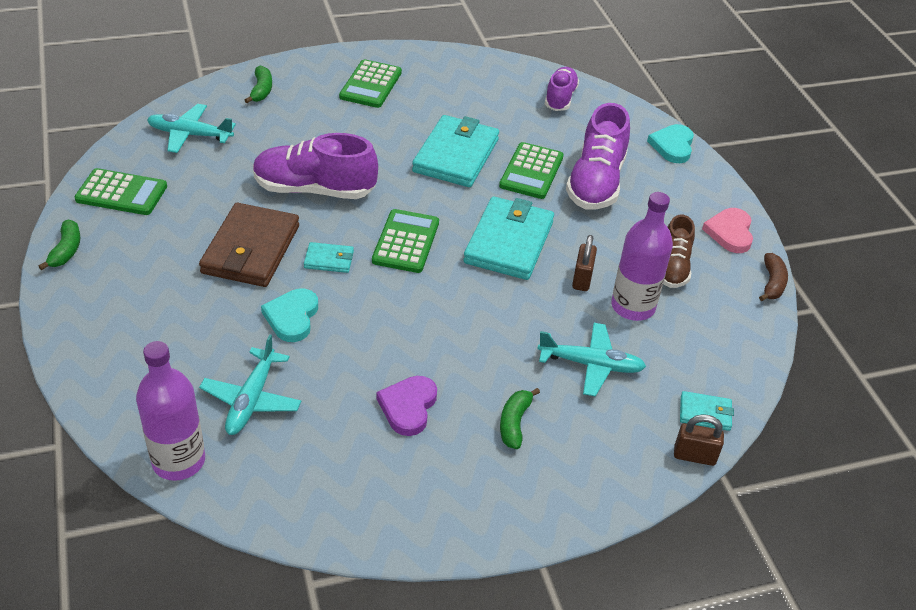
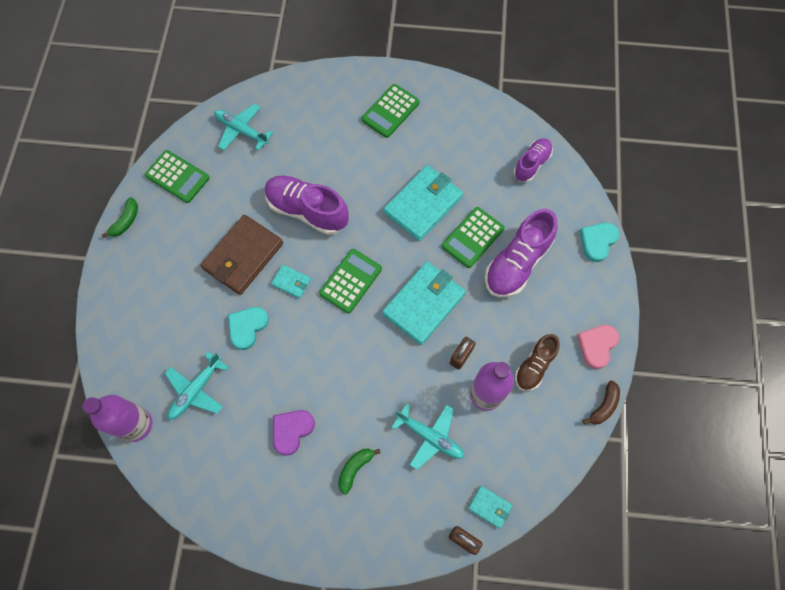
camera: 25 degrees right, 25 degrees up
(261, 90) = (308, 96): green banana -> none

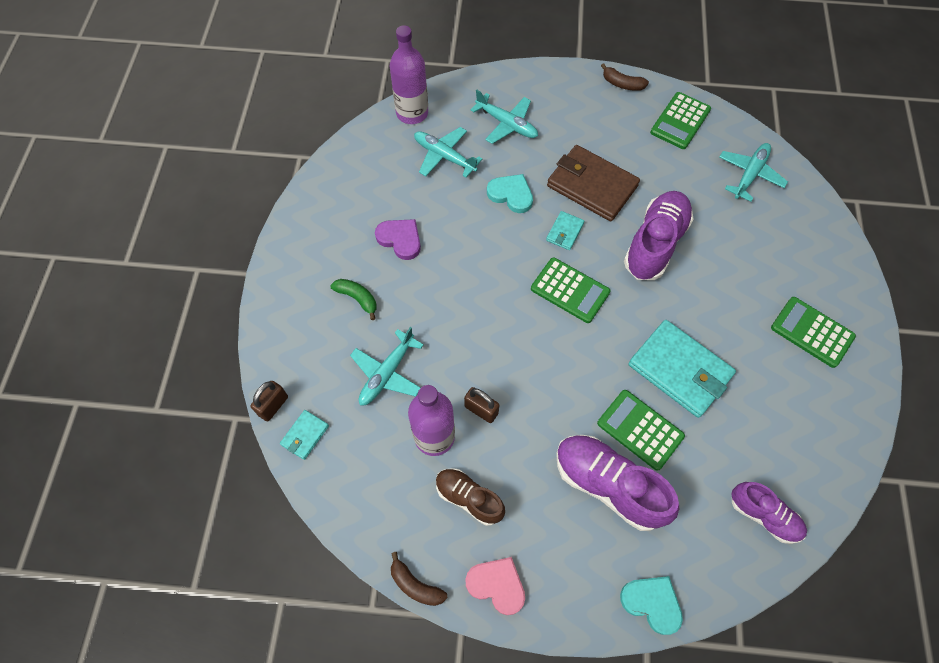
camera: 90 degrees right, 5 degrees down
(126, 221) = (622, 84): green banana -> brown banana
(162, 329) = (506, 124): none -> turquoise plane
(424, 304) = (545, 369): turquoise wallet -> none

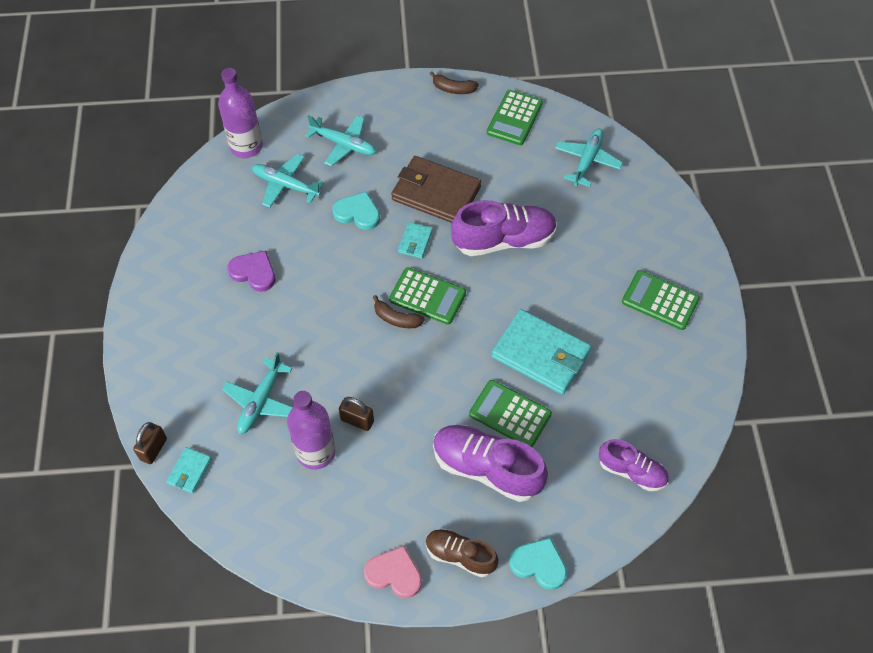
camera: 10 degrees left, 5 degrees down
(357, 298) = (220, 335): green banana -> none
(415, 585) = (318, 587): brown banana -> brown banana (396, 319)
(469, 498) = (357, 502): brown shoe -> brown shoe (460, 556)
(655, 244) = (504, 240): purple shoe -> purple shoe turned 60 degrees clockwise

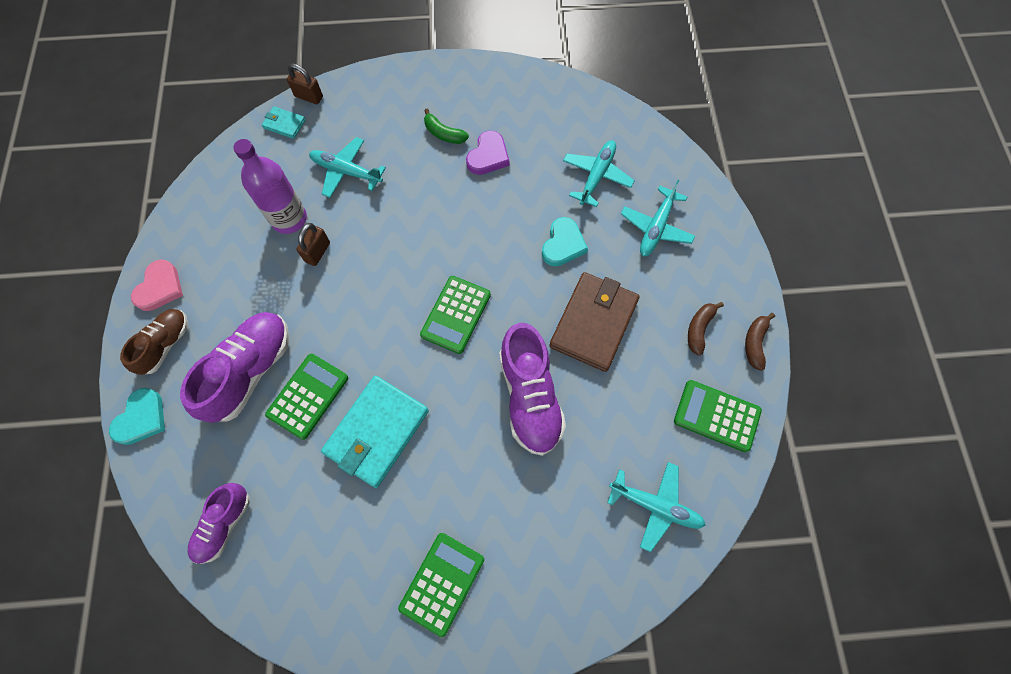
camera: 90 degrees right, 10 degrees up
(222, 312) = (444, 134): none -> green banana
(246, 146) = (645, 138): purple bottle -> none
(396, 319) = (429, 285): brown banana -> brown banana (699, 329)
(415, 242) = (526, 302): turquoise wallet -> none

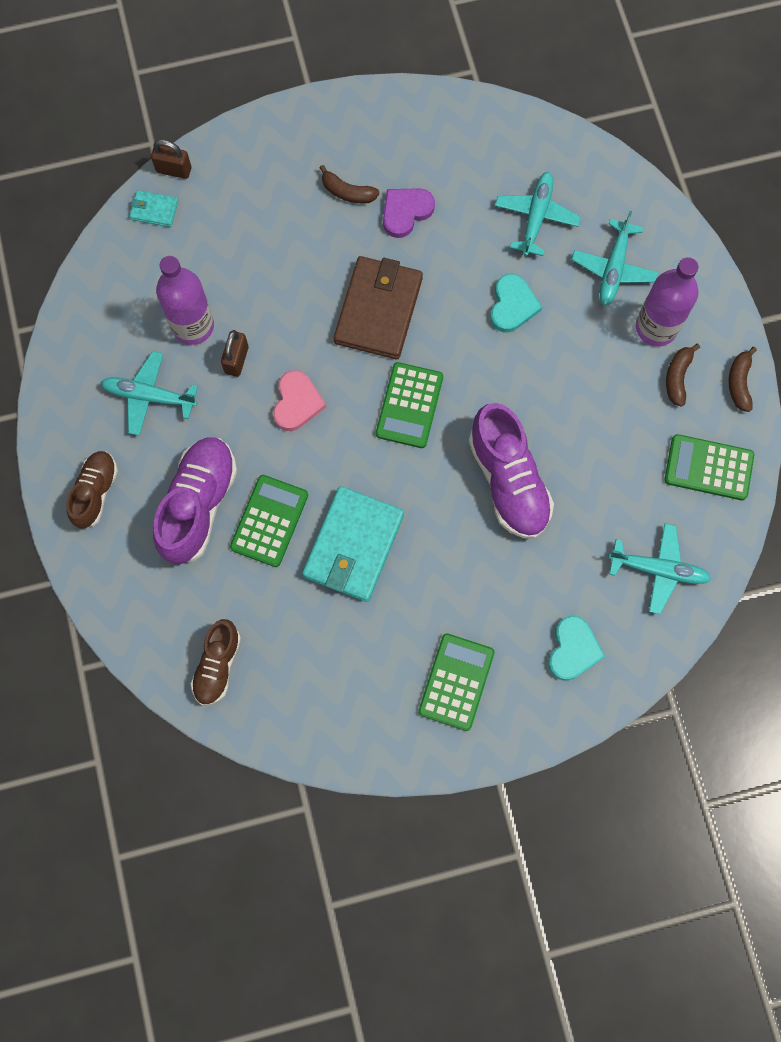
camera: 10 degrees left, 5 degrees up
(141, 418) = (95, 575): turquoise heart -> turquoise heart (573, 649)
(160, 288) = (68, 430): pink heart -> pink heart (297, 402)
(224, 524) = (217, 665): purple shoe -> brown shoe
(346, 172) = (244, 258): turquoise plane -> turquoise plane (150, 396)
(444, 134) = (347, 192): green banana -> brown banana
(488, 156) = (405, 212): purple heart -> purple heart turned 150 degrees counterclockwise
(593, 323) = (562, 389): brown wallet -> brown wallet (378, 310)
(686, 283) = (656, 327): none -> purple bottle

